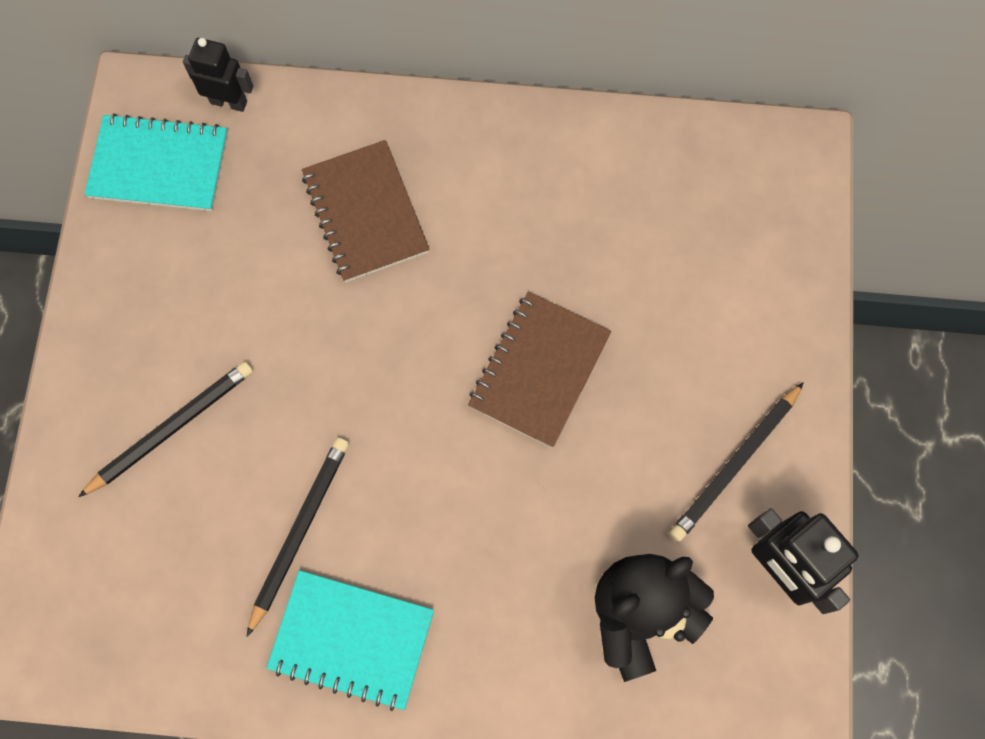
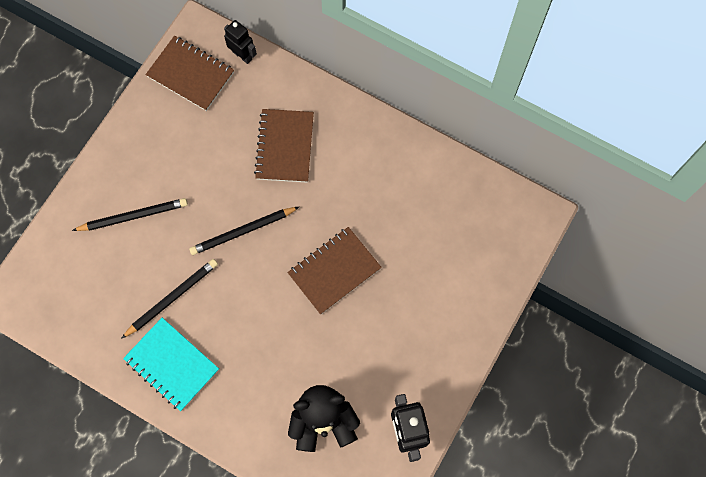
camera: 25 degrees right, 0 degrees up
(159, 165) = (191, 74): turquoise notebook -> brown notebook
(735, 464) = (412, 367): black pencil -> black pencil (243, 231)

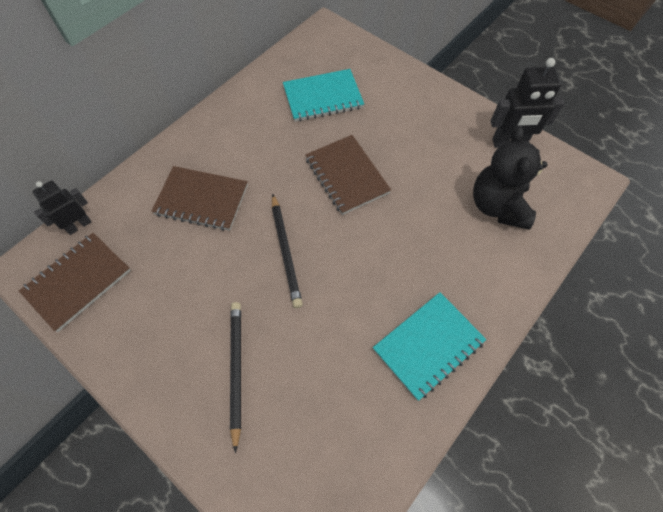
camera: 80 degrees left, 10 degrees down
(172, 298) = (349, 336): black pencil -> none
(431, 231) = (323, 97): none -> turquoise notebook

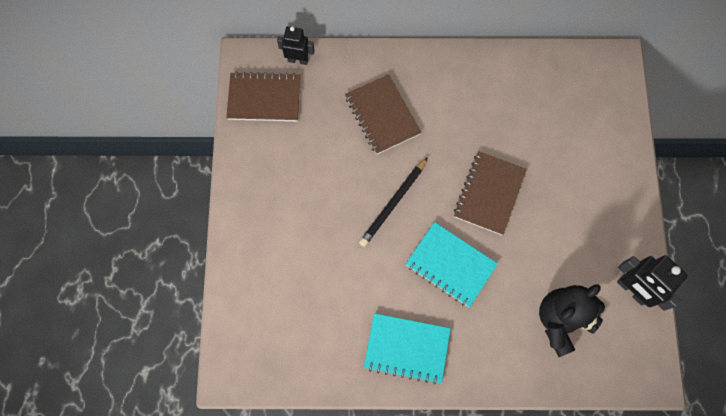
camera: 50 degrees right, 10 degrees up
(236, 370) = (292, 242): black pencil -> none
(323, 97) = (544, 119): turquoise notebook -> turquoise notebook (450, 265)

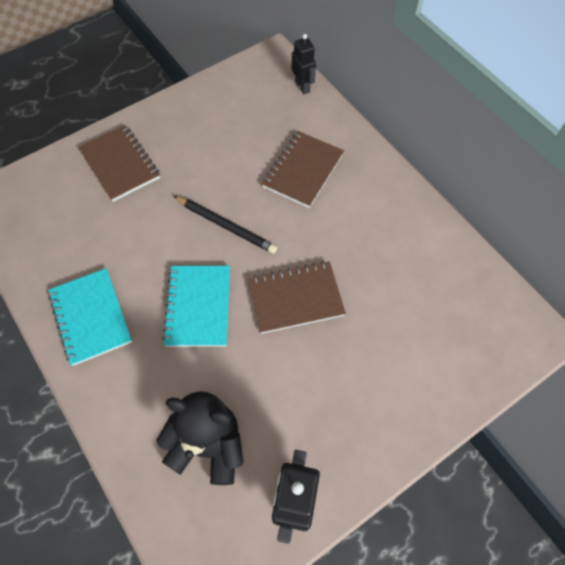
camera: 55 degrees right, 10 degrees down
(264, 98) = (250, 85): brown notebook -> brown notebook (120, 164)
(393, 203) = (226, 226): black pencil -> black pencil turned 150 degrees counterclockwise

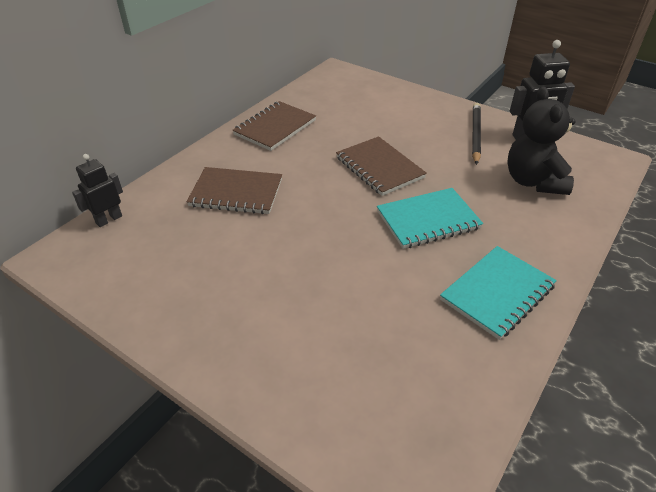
camera: 110 degrees left, 20 degrees down
(120, 164) = (286, 351): brown notebook -> brown notebook (275, 127)
(226, 226) = (330, 227): black pencil -> black pencil (475, 135)

